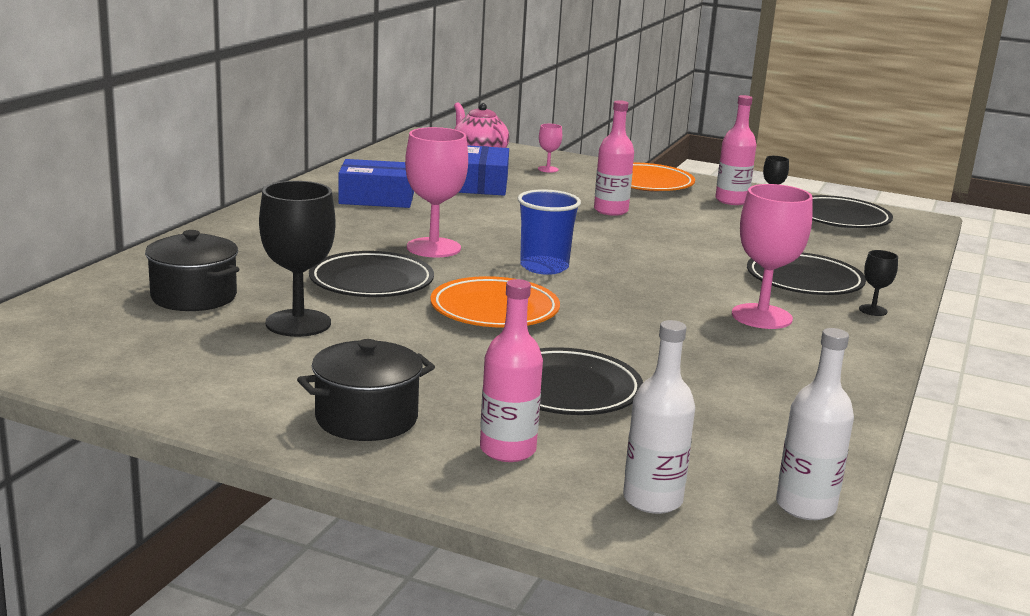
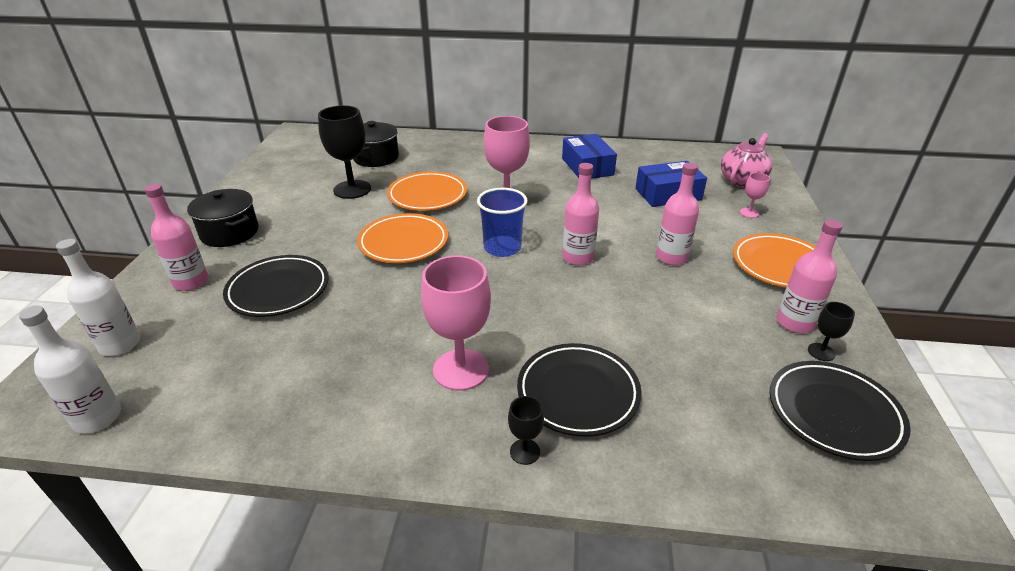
camera: 75 degrees right, 15 degrees up
(371, 282) = (427, 196): black plate -> orange plate
(587, 241) = (578, 257): none -> pink bottle

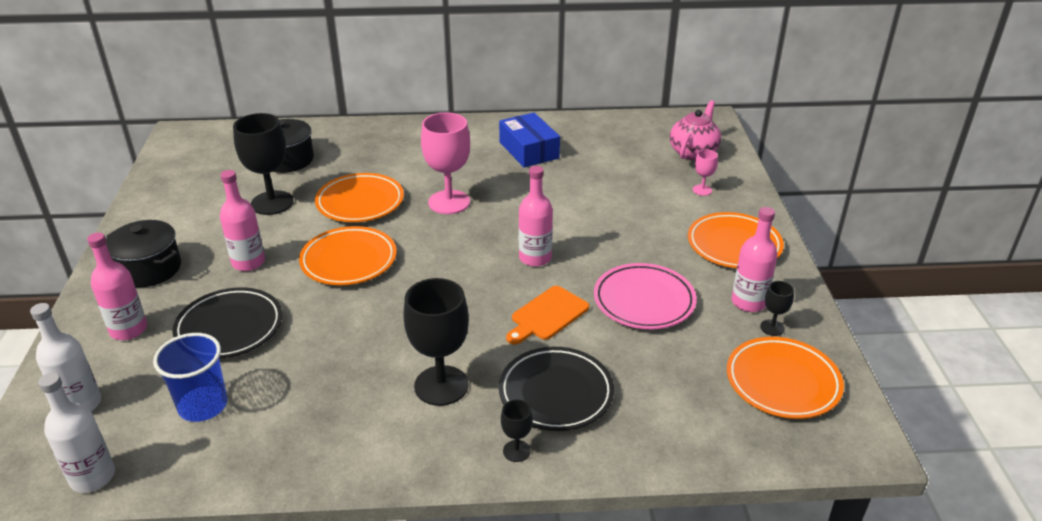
camera: 10 degrees left, 0 degrees up
(461, 370) = (441, 385): pink goblet -> black goblet
(502, 248) = (455, 255): blue cup -> blue cup (203, 405)
(581, 312) = (547, 315): none -> orange cutting board
(668, 194) = (618, 176): blue box -> none
(671, 257) = (628, 248): pink bottle -> pink bottle (248, 262)
(682, 309) = (644, 301): none -> pink plate
(833, 413) = (782, 382): black plate -> orange plate

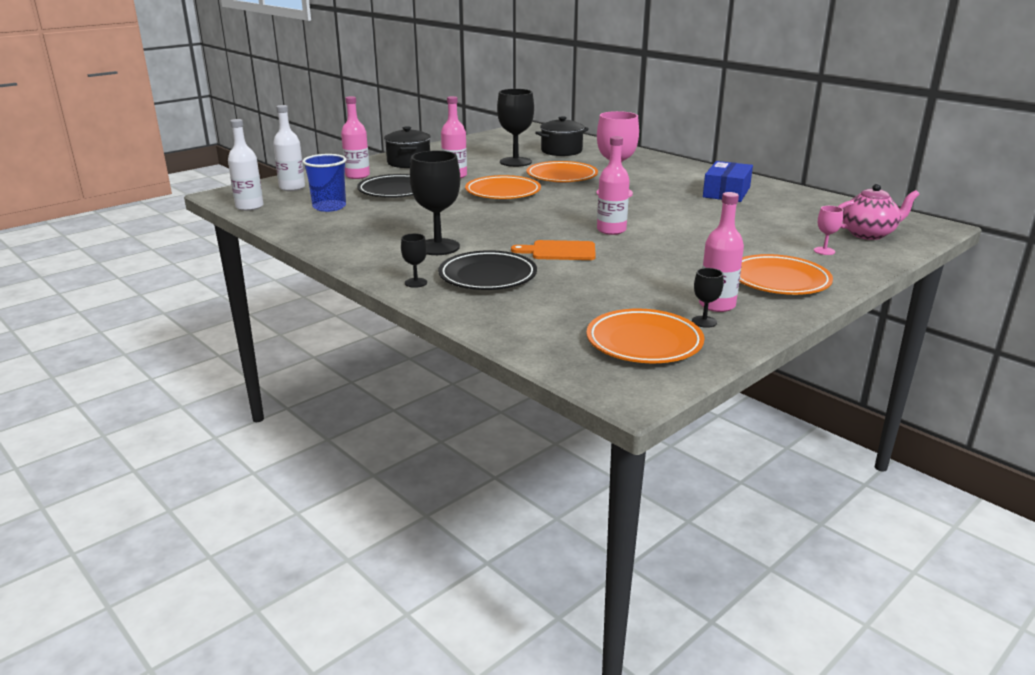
camera: 50 degrees right, 10 degrees down
(644, 301) = (637, 272): pink plate -> none

